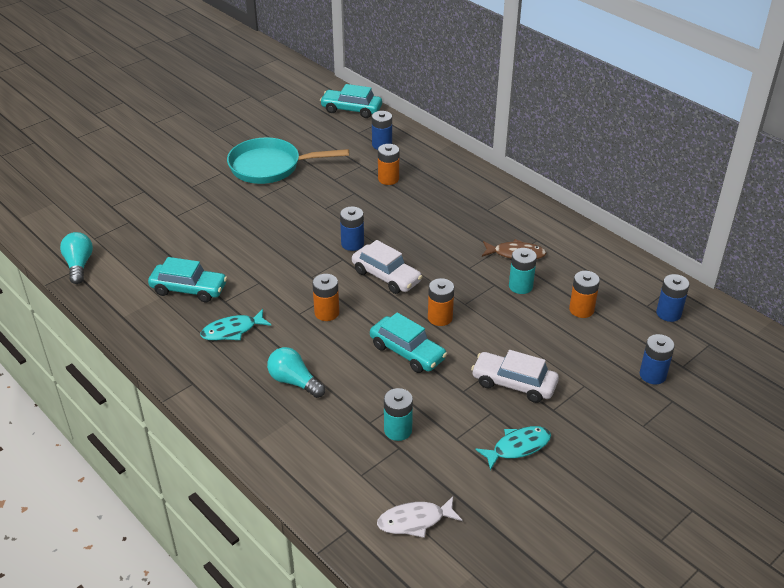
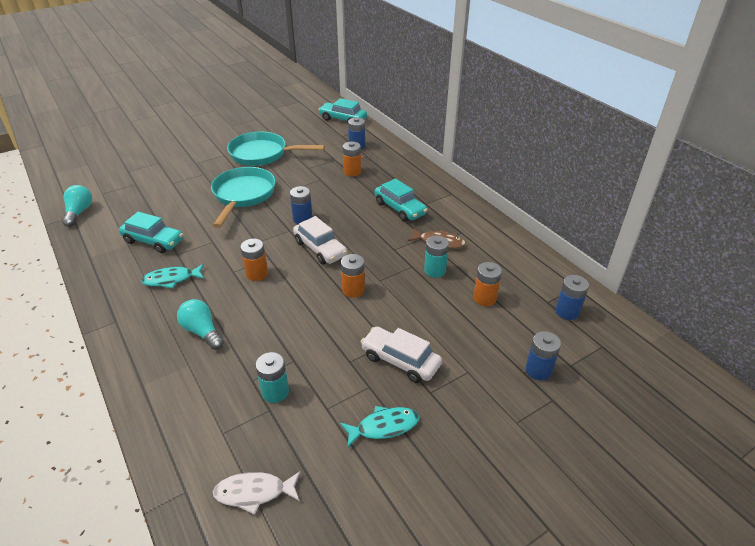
camera: 10 degrees right, 0 degrees up
(270, 222) = (243, 195): none -> turquoise pan
(407, 352) = (313, 317): turquoise car -> turquoise car (400, 208)

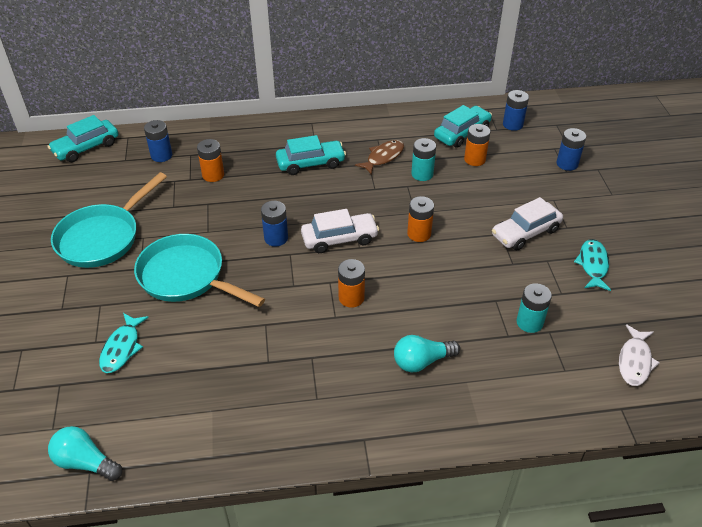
camera: 65 degrees left, 5 degrees up
(153, 241) = (223, 382): turquoise car -> turquoise car (462, 133)
(171, 279) = (316, 375): turquoise fish -> turquoise fish (122, 348)

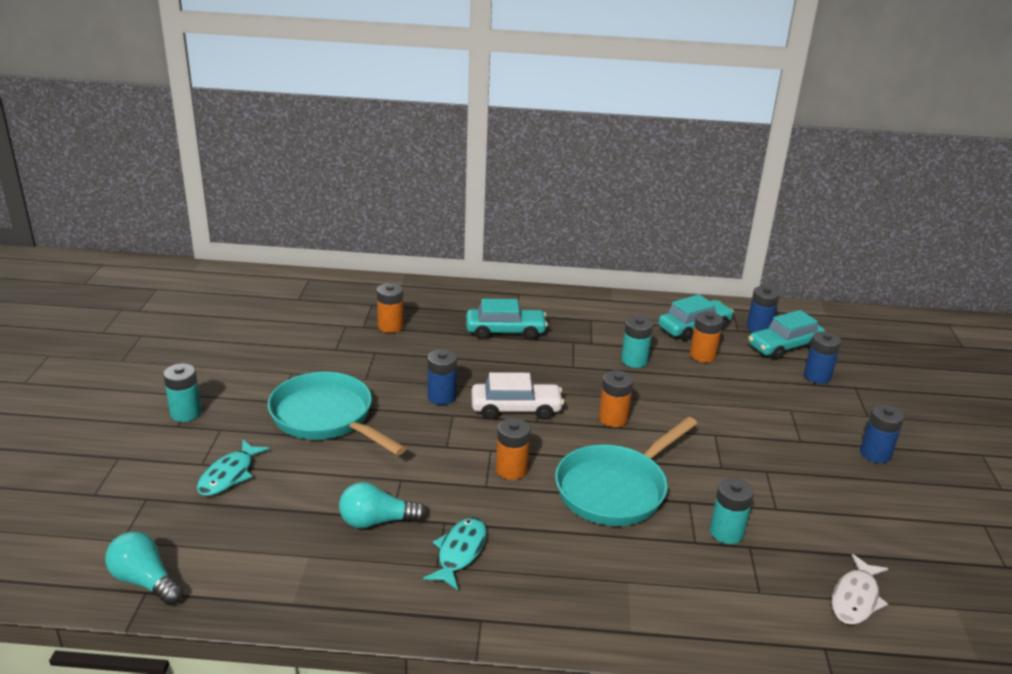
camera: 10 degrees right, 15 degrees down
(65, 294) = (186, 413): none -> turquoise battery
(86, 147) = (261, 282): turquoise car -> turquoise car (784, 347)
(102, 238) = (247, 366): turquoise pan -> turquoise pan (615, 489)
(161, 155) = (339, 300): blue battery -> blue battery (875, 454)
(383, 157) = (592, 338): brown fish -> none
(422, 361) = (578, 550): turquoise light bulb -> turquoise light bulb (377, 521)
(525, 232) = (746, 438): white car -> none
(593, 265) = (824, 485): turquoise fish -> turquoise fish (460, 552)

